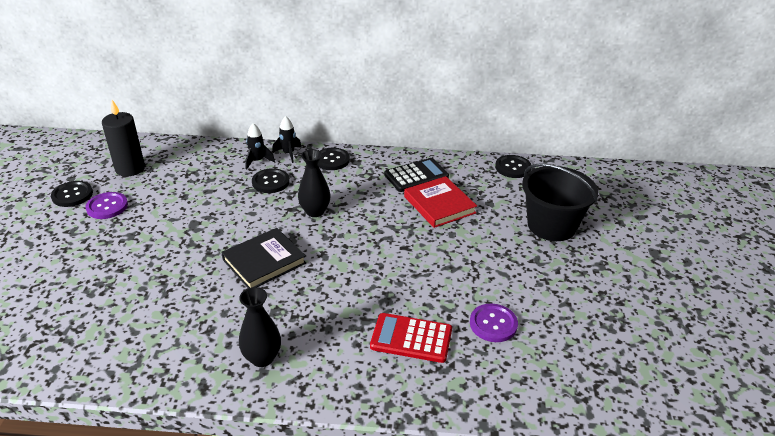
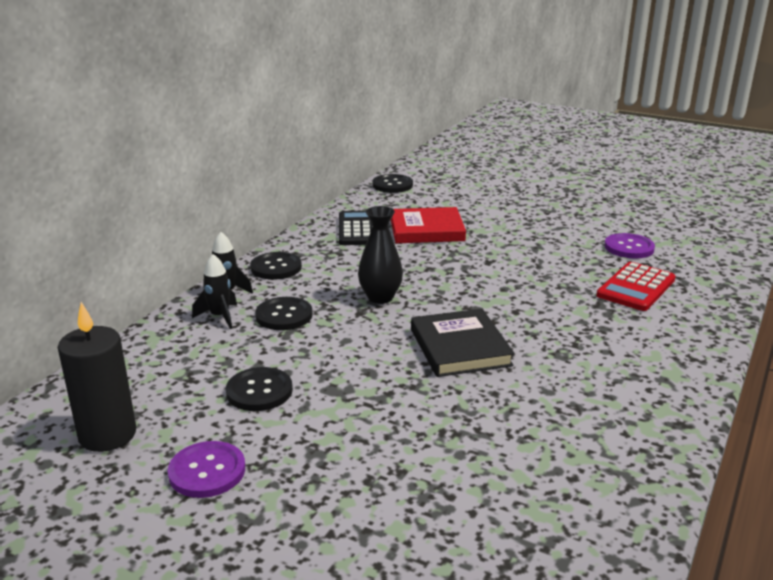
camera: 65 degrees left, 10 degrees down
(72, 195) = (125, 512): black button -> black button (259, 391)
(262, 358) = (641, 376): black vase -> none
(551, 225) = (500, 193): black bucket -> none

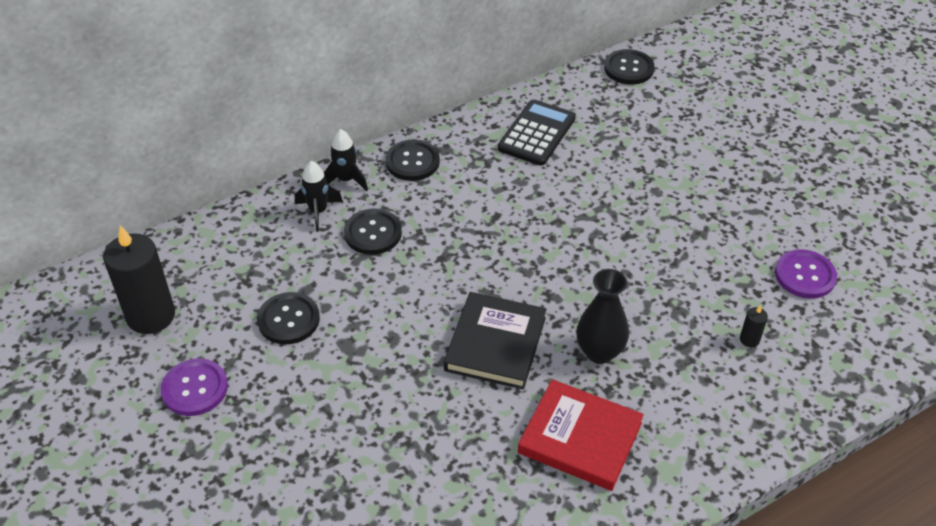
camera: 30 degrees right, 20 degrees up
(380, 297) = (476, 245): black vase -> black vase (599, 352)
(426, 230) = (604, 160): red book -> red book (580, 438)
(636, 287) = (749, 339): red calculator -> black candle

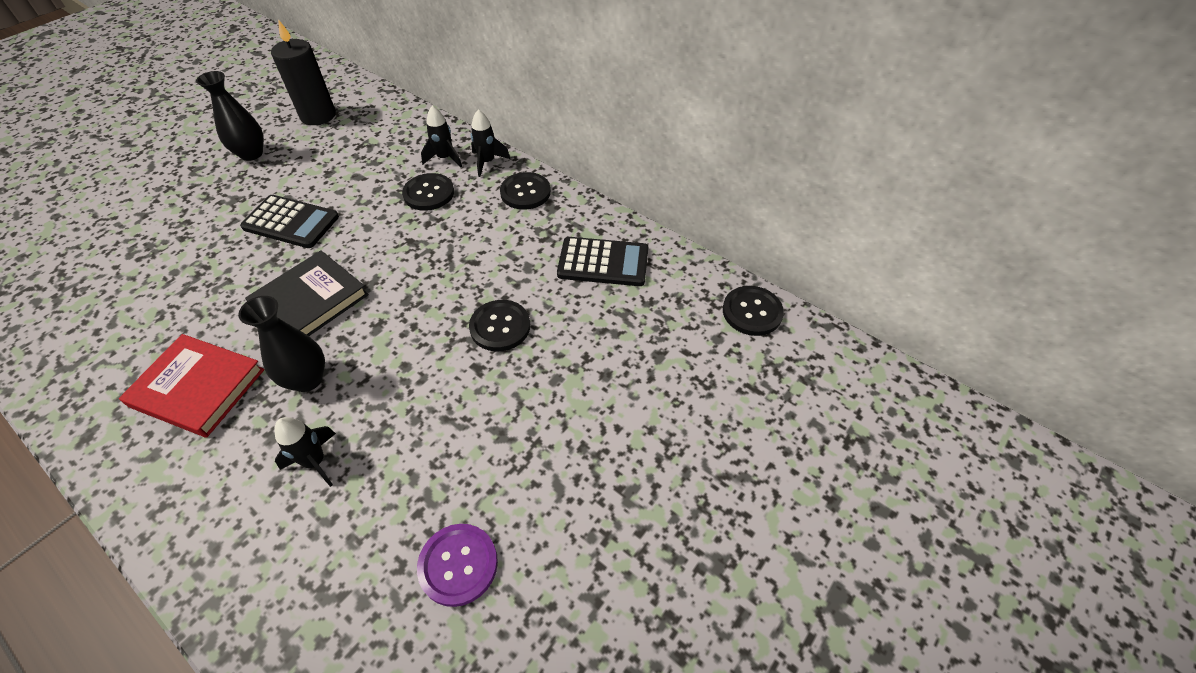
camera: 70 degrees right, 5 degrees up
(195, 388) = (251, 154): purple button -> black vase
(288, 320) = (323, 177): black button -> black button (500, 327)
(359, 354) = (291, 222): none -> black calculator
(495, 344) = (310, 301): black book -> black book turned 45 degrees counterclockwise
(580, 438) = (198, 388): red book -> red book turned 75 degrees counterclockwise
(693, 351) = (315, 461): none -> black rocket
(749, 339) = (339, 517): black candle -> none

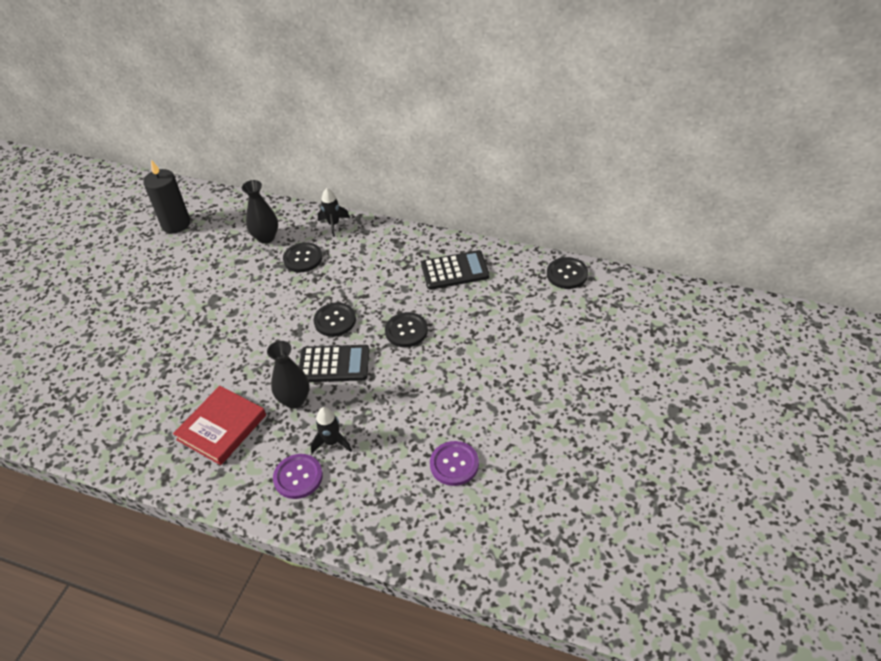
camera: 15 degrees left, 5 degrees down
(198, 388) = (221, 427): red book -> red book turned 60 degrees counterclockwise
(240, 501) = (298, 477): none -> purple button
(251, 154) = (142, 267): black vase -> black vase (266, 237)
(291, 222) = (211, 307): black calculator -> black calculator (334, 364)
(310, 301) = (263, 353): black book -> none
(445, 158) = (299, 230): black rocket -> none
(525, 192) = (374, 238): black button -> black button (335, 320)

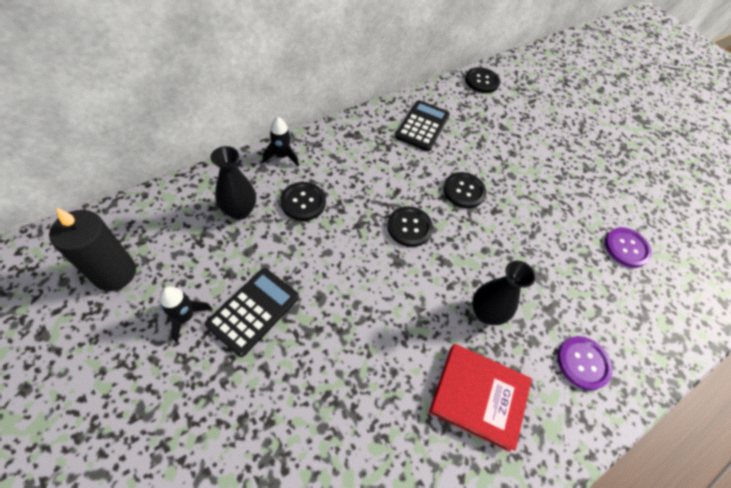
camera: 65 degrees left, 10 degrees up
(221, 427) = (478, 396): red book -> red book turned 45 degrees counterclockwise
(332, 442) = (556, 313): black rocket -> black rocket (185, 317)
(334, 364) = (463, 259): black calculator -> black calculator (253, 311)

